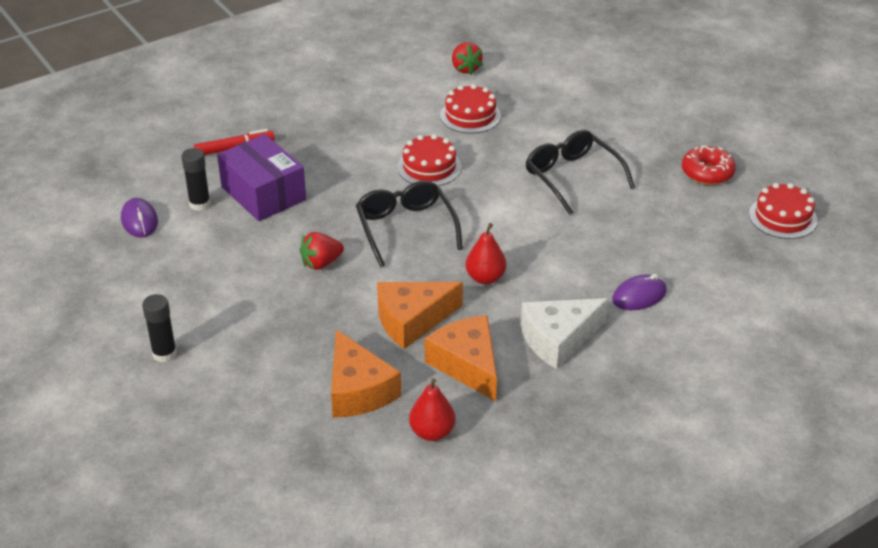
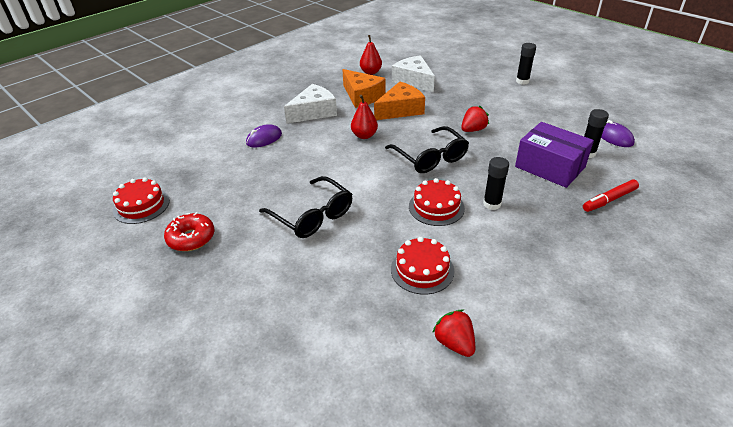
camera: 170 degrees right, 0 degrees up
(358, 390) = (414, 81): orange cheese -> white cheese
(365, 162) = (492, 204): none -> black glue stick

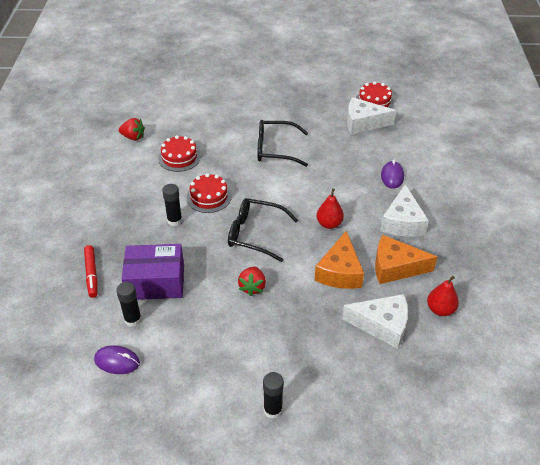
camera: 135 degrees right, 5 degrees up
(191, 238) = (318, 105): red donut -> none
(194, 191) = (363, 123): none -> white cheese
(609, 200) = (92, 274): red marker -> red marker turned 150 degrees clockwise

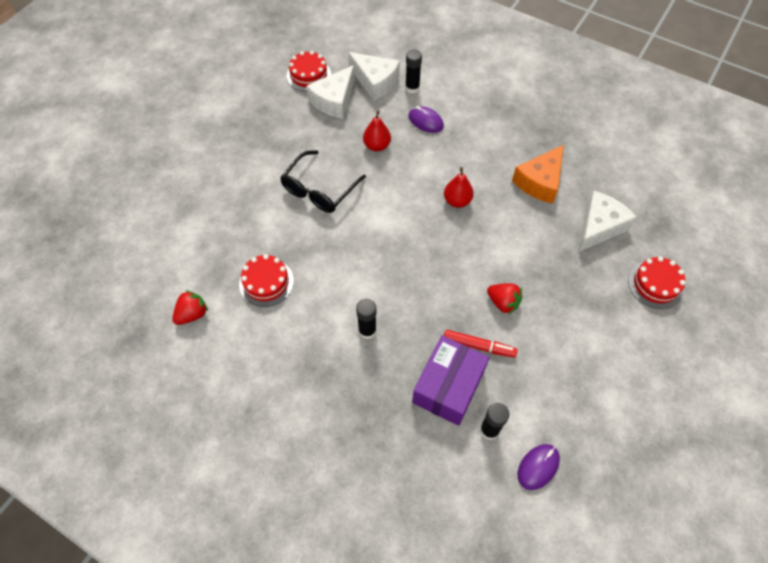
camera: 60 degrees left, 15 degrees up
(92, 274) = (400, 447): red marker -> red marker (479, 346)
(209, 197) = (352, 282): red cake -> red cake (655, 284)
(255, 234) = (433, 267): black glasses -> none
(273, 410) = (653, 354): black glue stick -> black glue stick (412, 88)
(340, 272) = (522, 224): orange cheese -> none
(402, 222) = (488, 147): white cheese -> white cheese (375, 81)
(440, 309) = (602, 178): red pear -> red pear (377, 146)

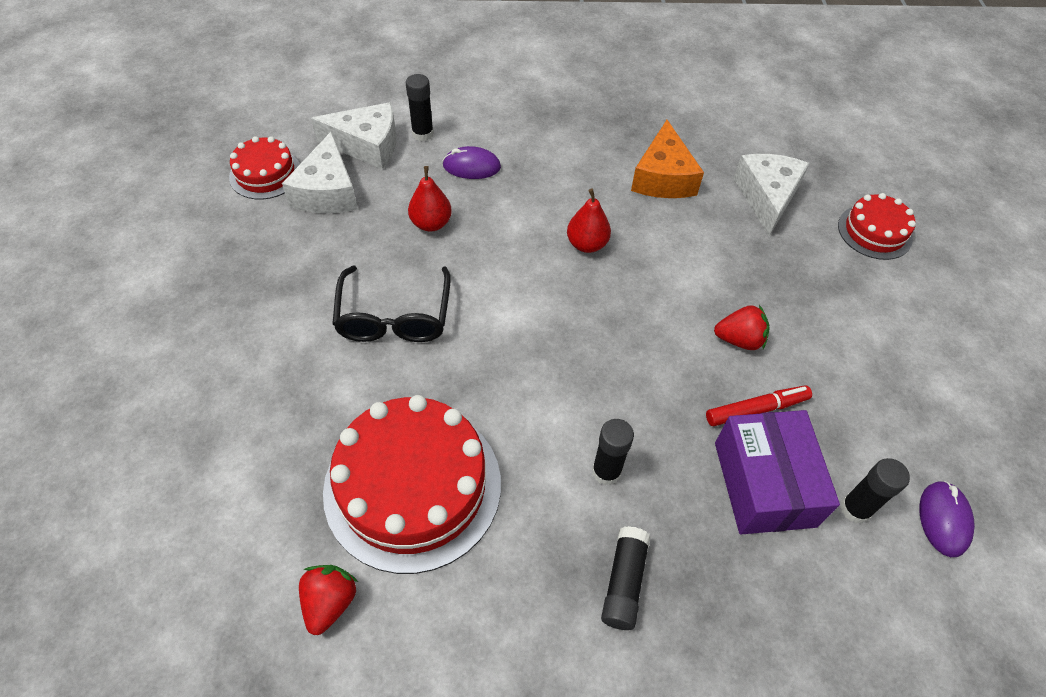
camera: 35 degrees left, 5 degrees down
(266, 282) = (413, 486): red cake -> red cake, size x1.89
(333, 388) = (624, 582): none -> black glue stick

